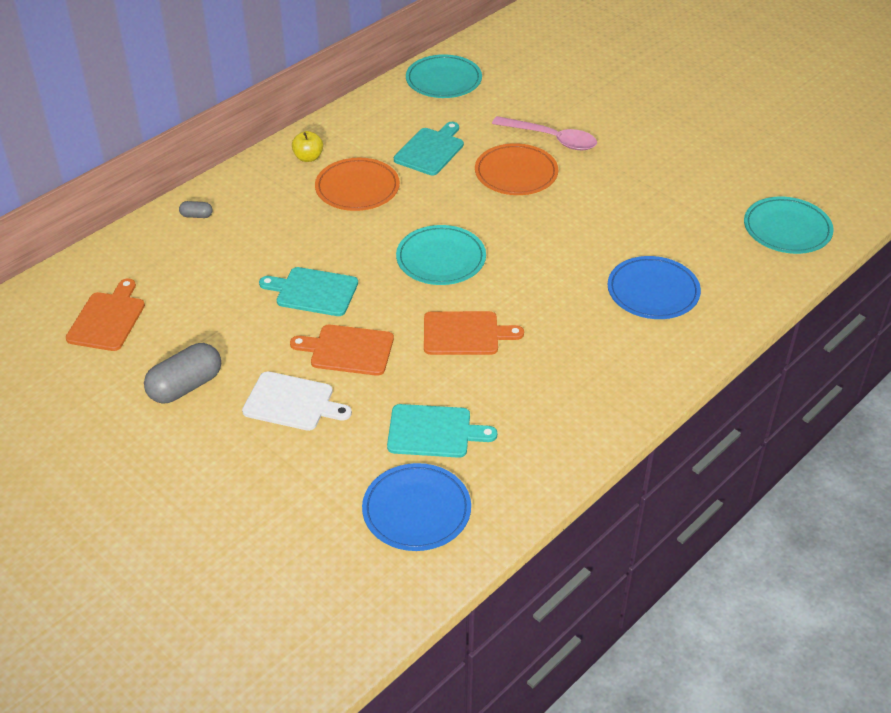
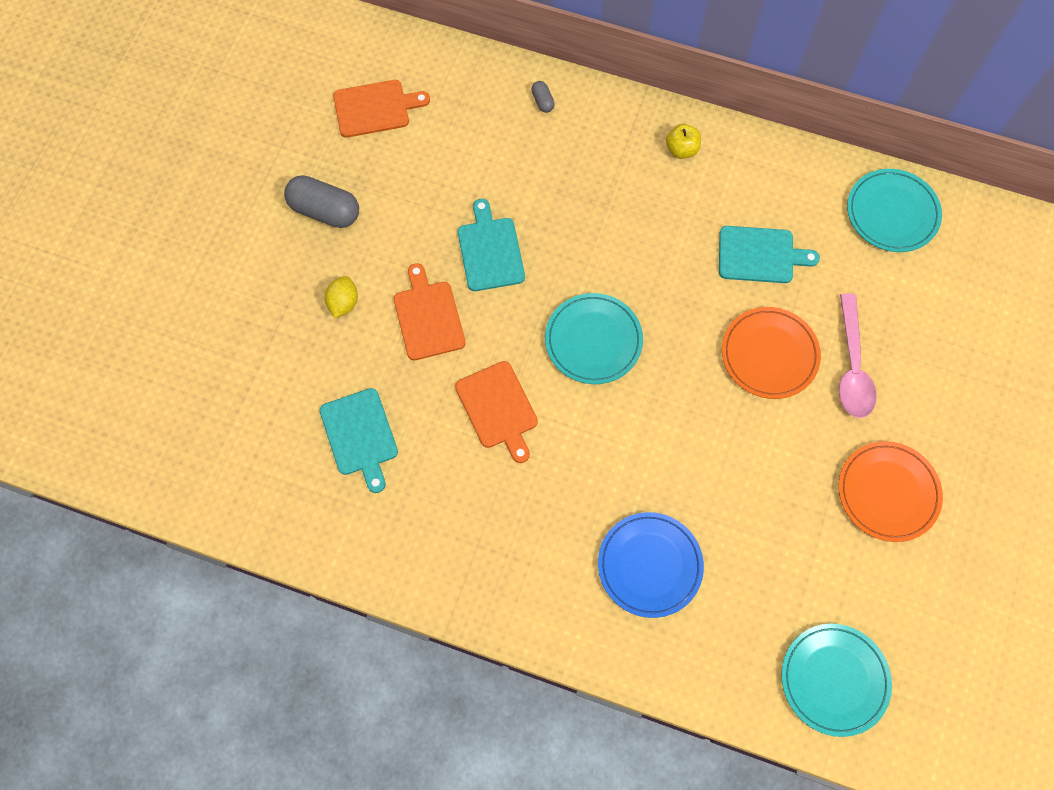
camera: 65 degrees right, 25 degrees up
(292, 402) = (343, 303): white cutting board -> yellow lemon
(357, 188) = (659, 216): orange plate -> orange plate (888, 492)
(416, 510) = (263, 461): blue plate -> none

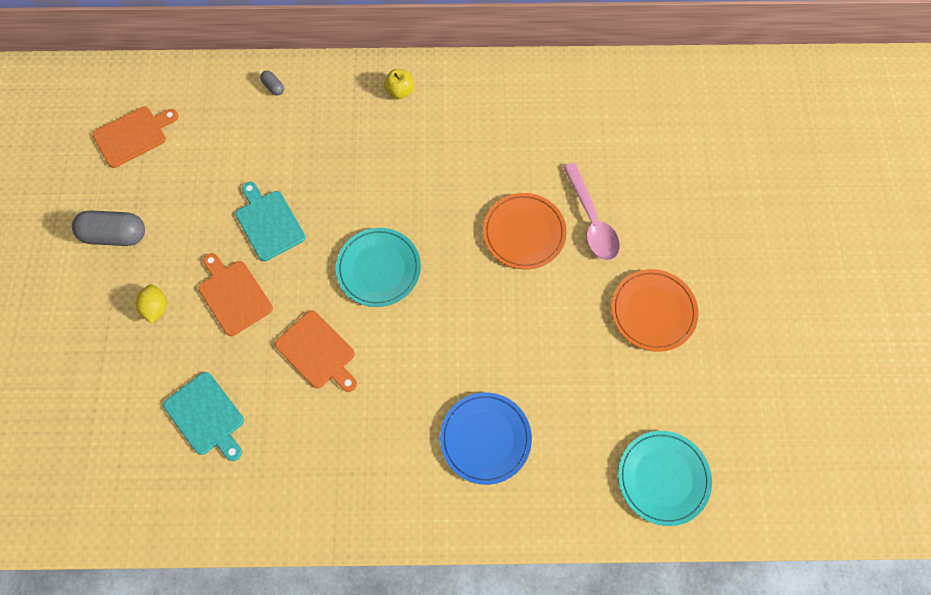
camera: 20 degrees left, 0 degrees up
(760, 255) = (490, 156): turquoise cutting board -> none
(892, 213) = (581, 90): turquoise plate -> none

